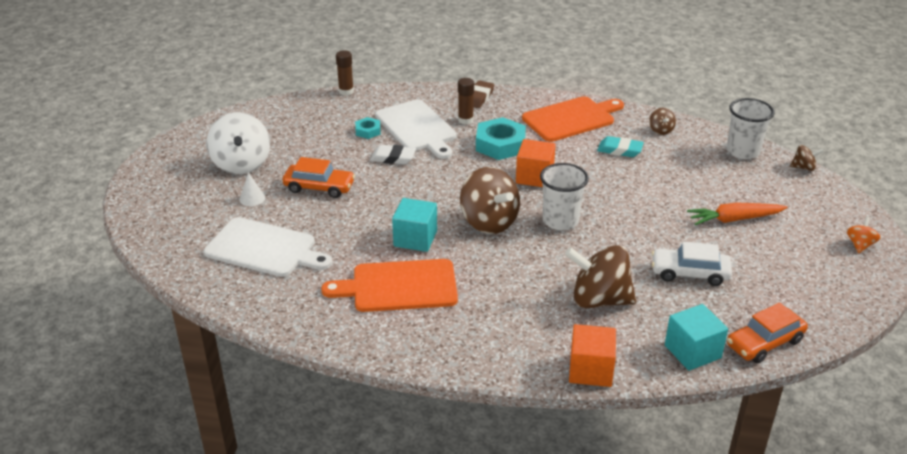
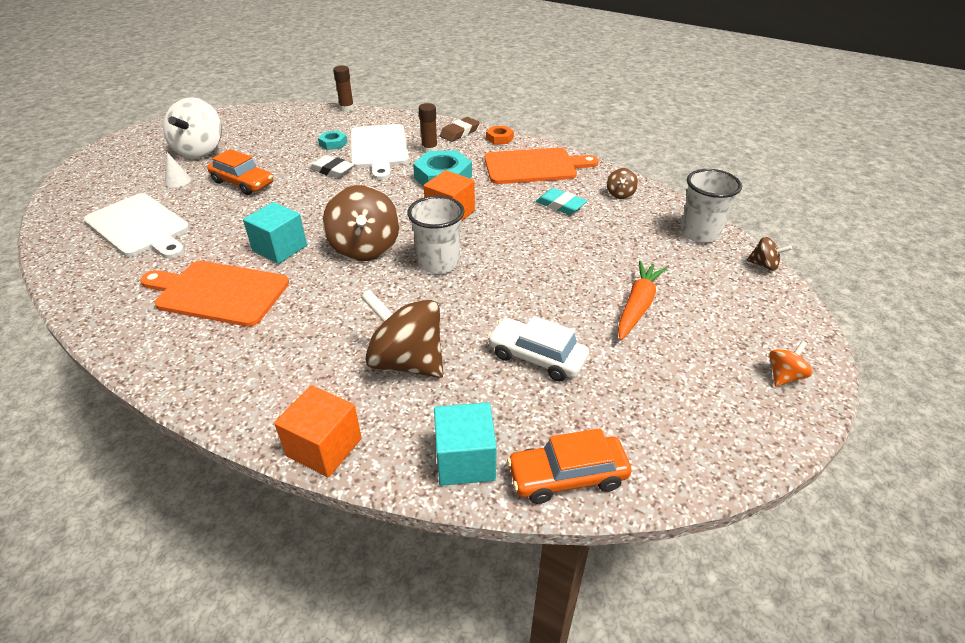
camera: 20 degrees right, 5 degrees up
(519, 96) = (499, 138): none -> orange nut
(734, 219) = (637, 306): orange carrot -> orange carrot turned 105 degrees clockwise

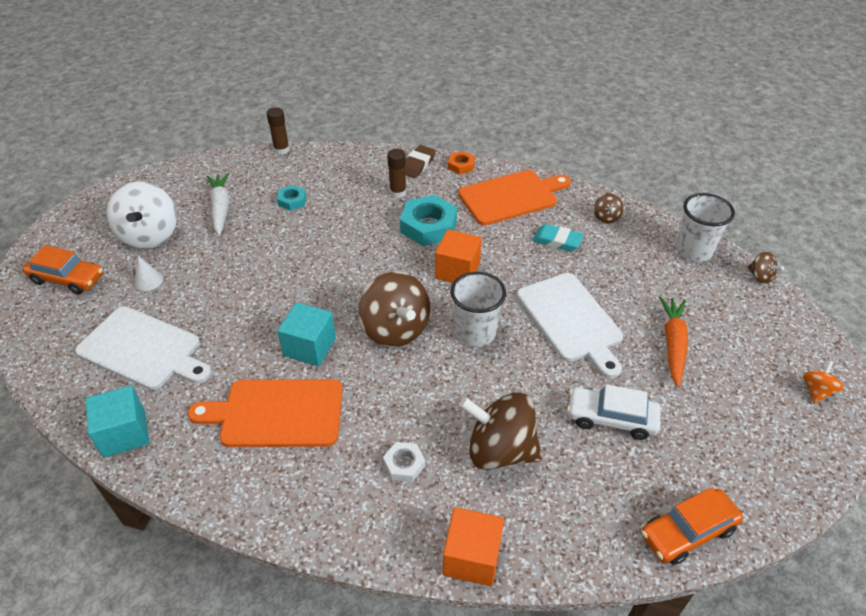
camera: 15 degrees left, 5 degrees up
(243, 183) = (223, 271): orange car -> orange car (68, 279)
(270, 141) = (221, 208): none -> white carrot
(307, 355) = (404, 464): none -> white nut
(332, 170) = (310, 237): white eraser -> none
(379, 149) = (344, 200): white cutting board -> white cutting board (571, 320)
(465, 460) = (598, 538): turquoise cube -> turquoise cube (124, 433)
(764, 265) = (760, 277): brown spinning top -> brown spinning top turned 45 degrees clockwise

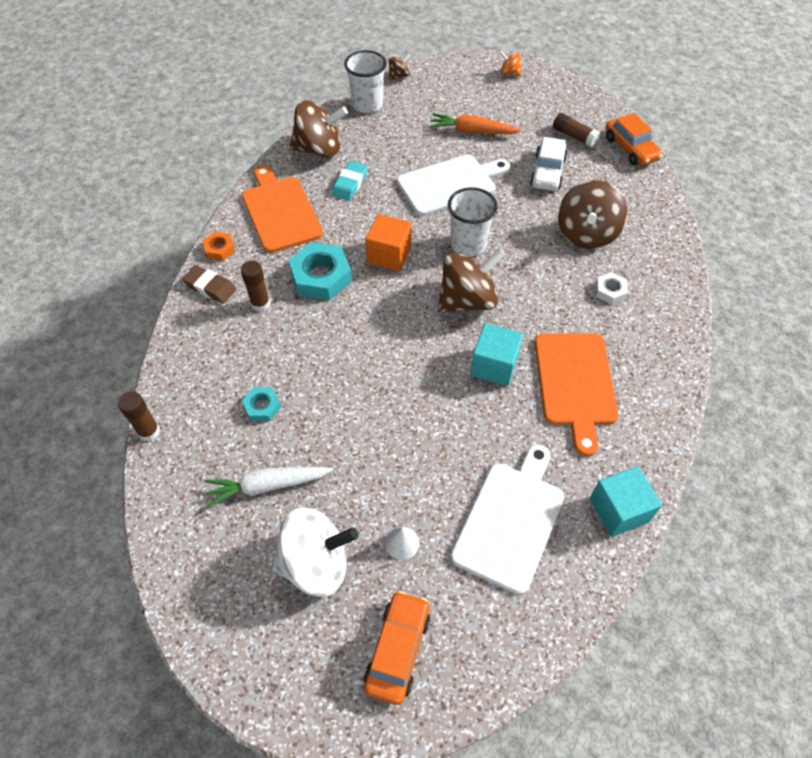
camera: 90 degrees left, 10 degrees up
(472, 557) = (676, 252): orange cube -> none
(606, 217) = (319, 150): brown spinning top -> brown spinning top, size x2.15
(695, 458) = (574, 136): none -> brown glue stick

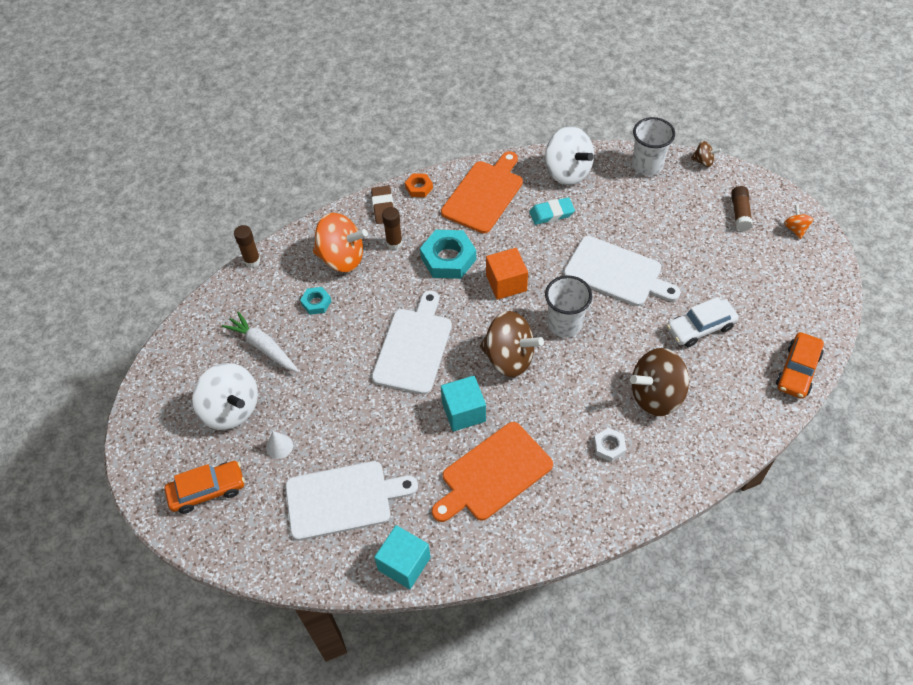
camera: 55 degrees right, 0 degrees up
(232, 354) = (342, 258): none -> orange spinning top
(319, 150) = (567, 172): brown spinning top -> white spinning top
(391, 360) = (414, 347): none -> white cutting board
(472, 131) = (692, 249): orange carrot -> none
(574, 136) = (766, 321): brown glue stick -> brown glue stick (740, 213)

